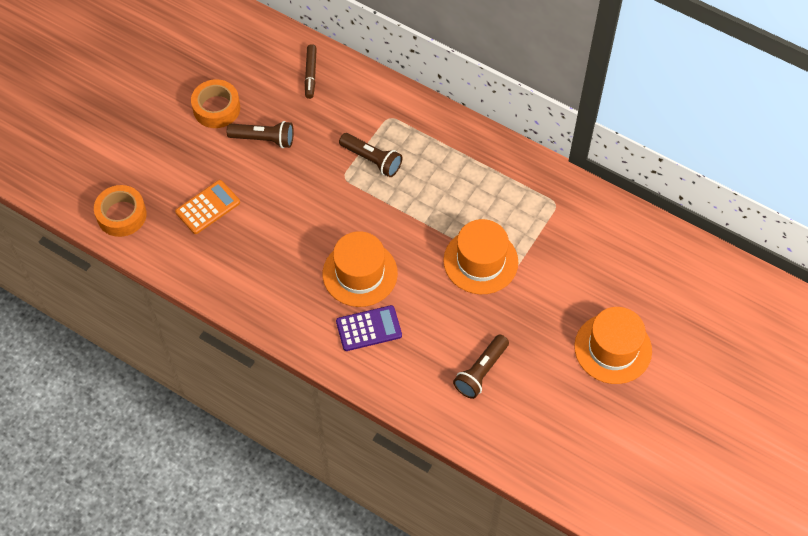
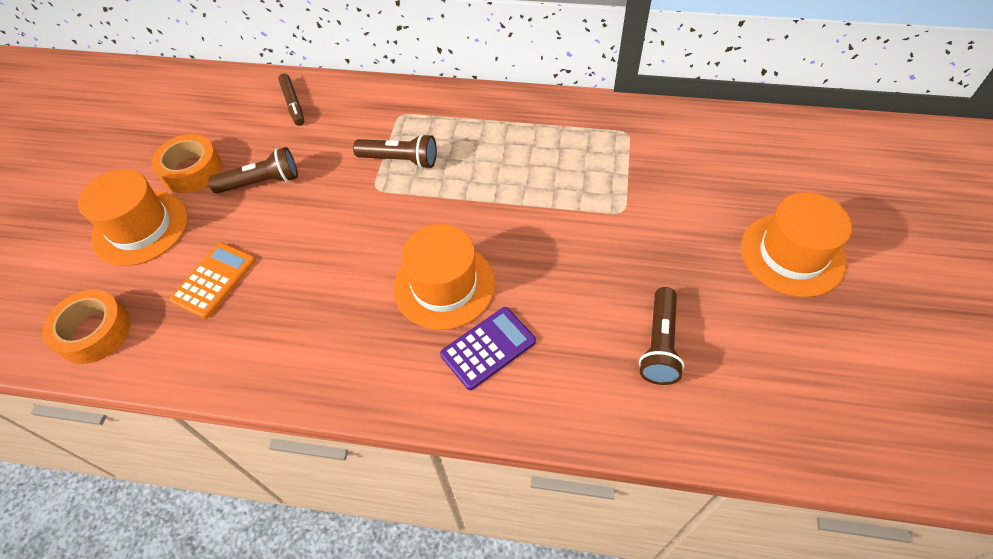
camera: 20 degrees left, 5 degrees down
(480, 261) = (581, 218): orange hat -> orange hat (140, 228)

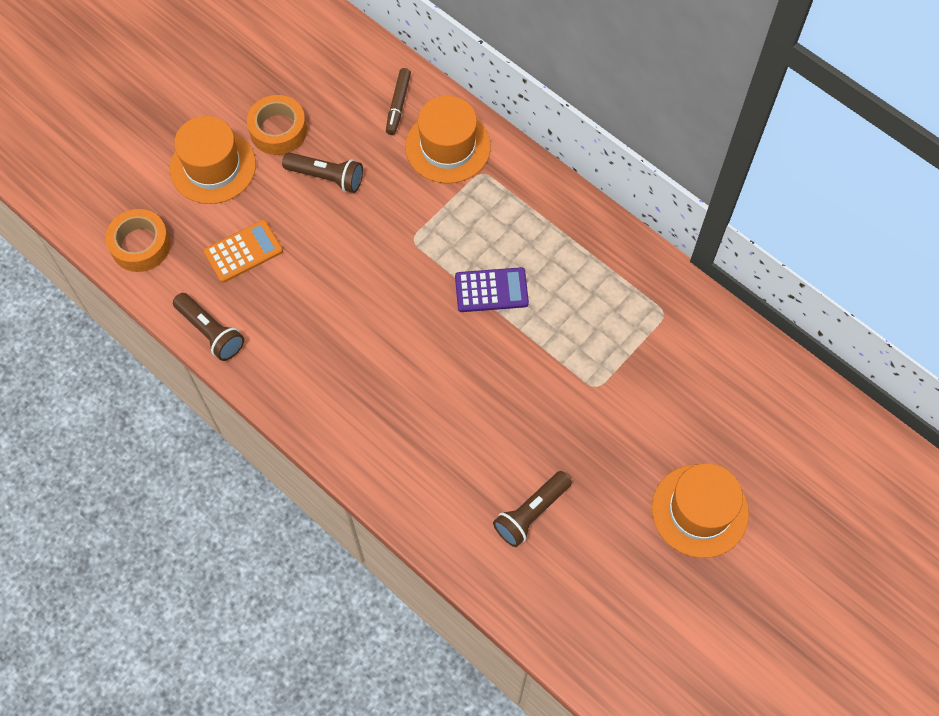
camera: 30 degrees right, 10 degrees up
(400, 160) = (450, 223): brown flashlight -> brown flashlight (210, 332)
(444, 285) = (408, 363): orange hat -> orange hat (448, 147)
(488, 348) = (405, 435): purple calculator -> purple calculator (491, 290)

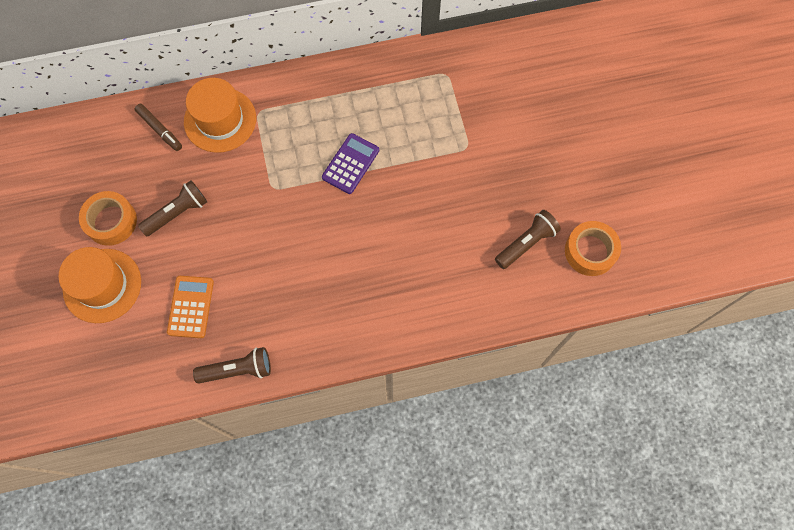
camera: 55 degrees left, 5 degrees up
(140, 245) = (125, 378): orange tape -> orange tape (590, 251)
(531, 513) = (526, 243): brown flashlight -> brown flashlight turned 120 degrees counterclockwise
(699, 511) = (592, 144): orange hat -> none

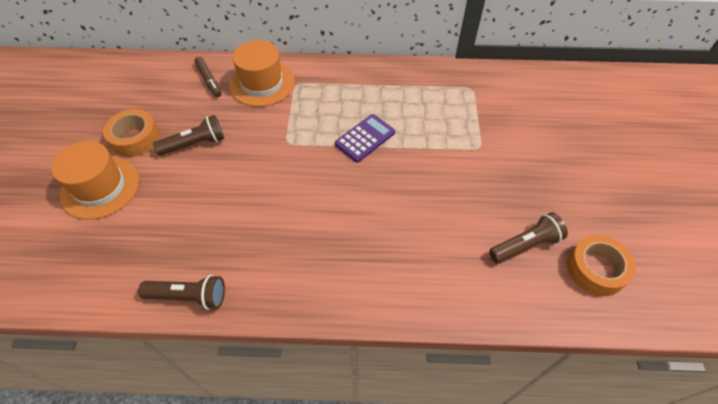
camera: 15 degrees right, 15 degrees down
(190, 307) = (170, 225): orange calculator -> none

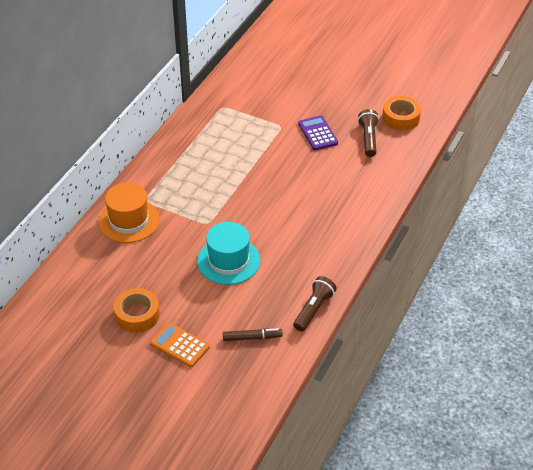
camera: 65 degrees left, 10 degrees down
(100, 187) = (179, 345): orange hat -> orange calculator
(195, 144) = (171, 278): brown flashlight -> none
(209, 80) = (99, 253): brown marker -> brown marker (252, 337)
(238, 182) = (228, 261): none -> turquoise hat
(365, 138) = (232, 180): purple calculator -> purple calculator (317, 133)

